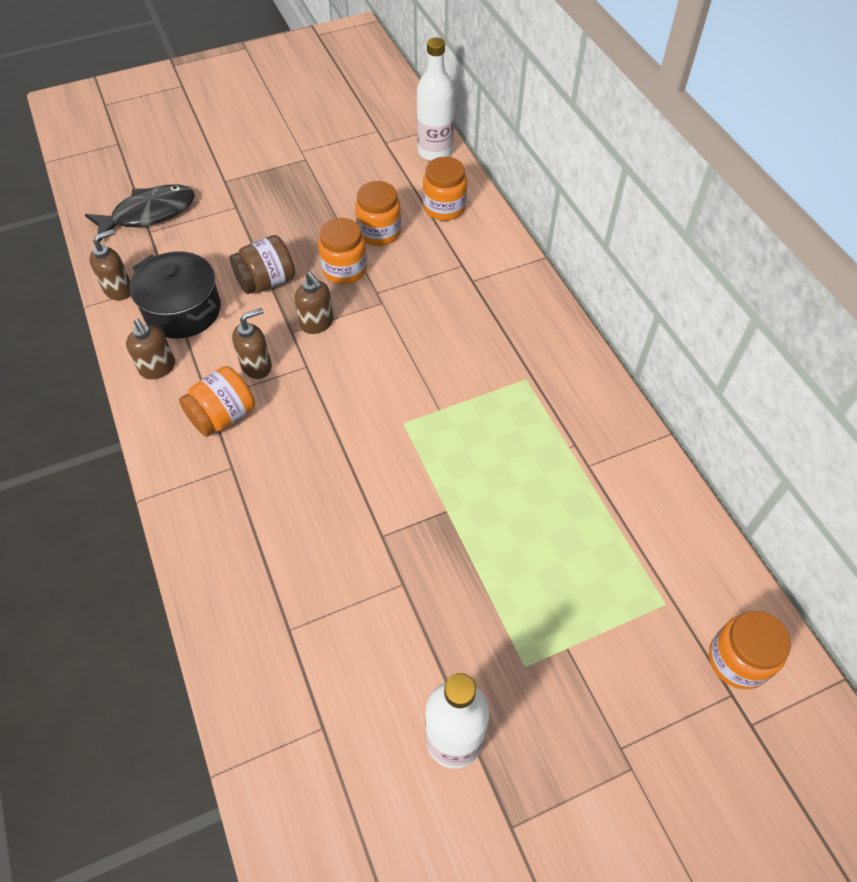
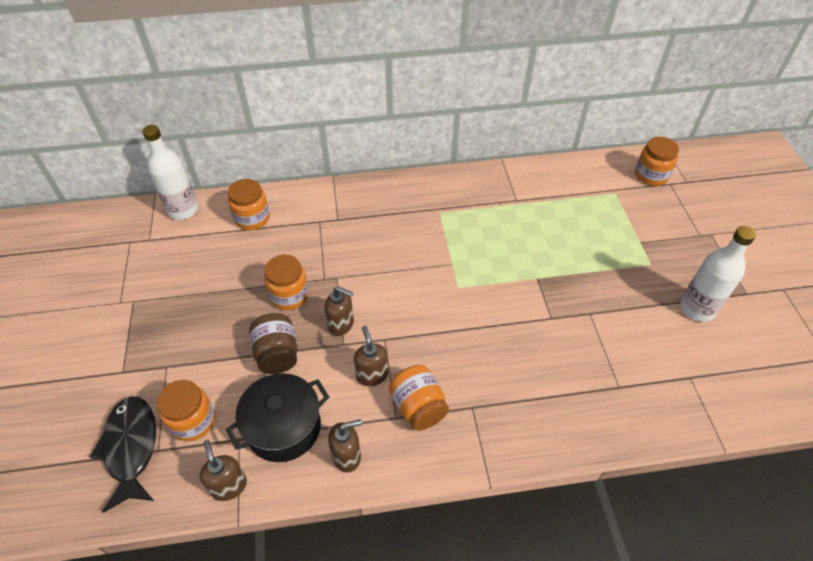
camera: 75 degrees left, 5 degrees down
(317, 323) = (341, 324): brown soap dispenser -> brown soap dispenser turned 45 degrees clockwise
(379, 232) = (258, 264): orange jar -> orange jar (193, 421)

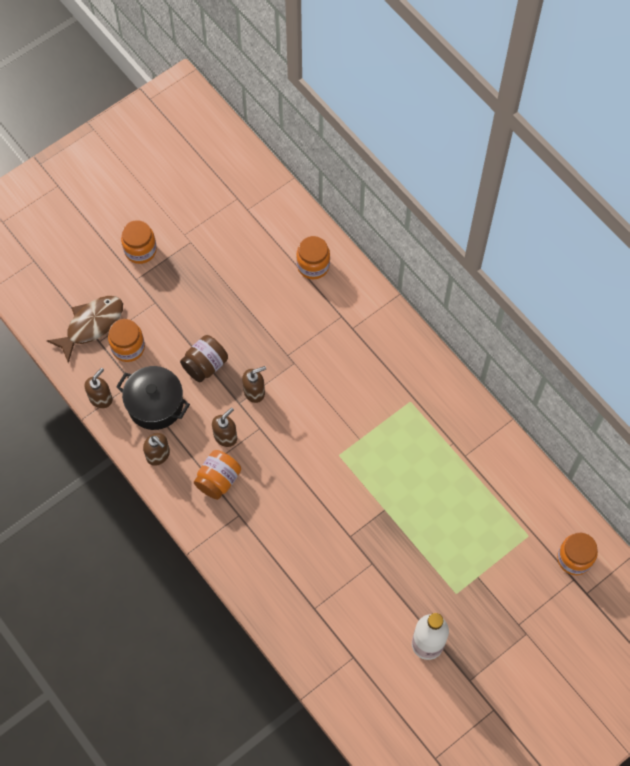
camera: 60 degrees right, 15 degrees up
(131, 448) = (91, 325): black fish -> brown fish
(183, 210) = (289, 211): white bottle -> none
(289, 295) = (258, 341): orange jar -> orange jar (140, 250)
(341, 324) = (254, 392): brown soap dispenser -> brown soap dispenser turned 105 degrees counterclockwise

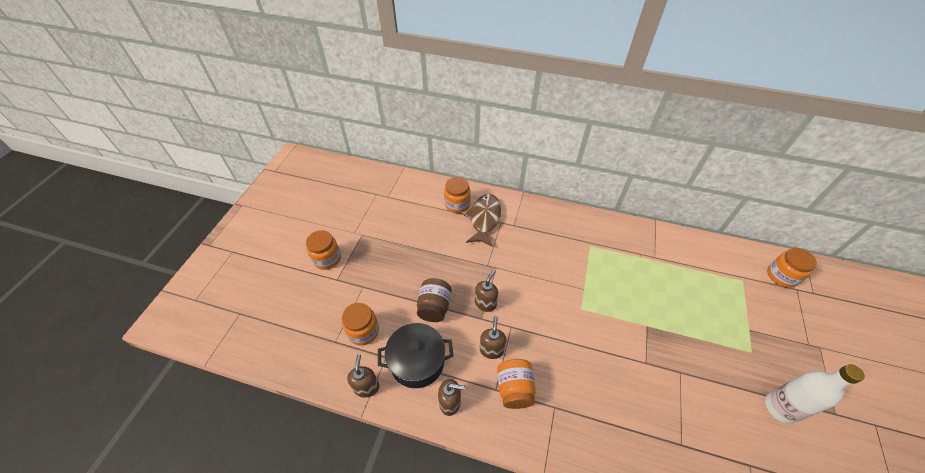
camera: 35 degrees left, 15 degrees down
(91, 325) = (320, 333): brown fish -> brown fish (484, 219)

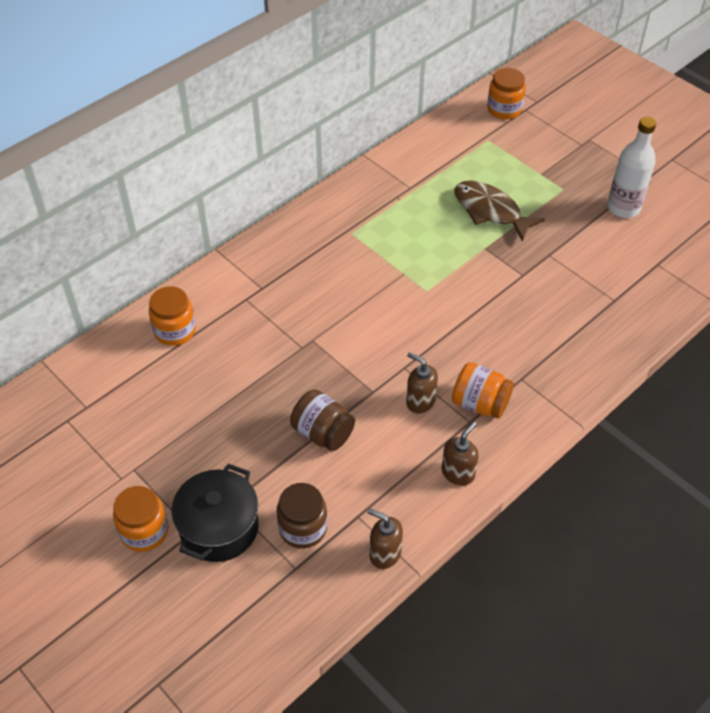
camera: 60 degrees left, 0 degrees up
(363, 331) = (303, 528): orange jar -> brown jar
(417, 362) = (386, 484): black pot -> black pot (219, 527)
(484, 219) = (226, 314): brown fish -> brown fish (490, 211)
(485, 303) = (355, 377): brown soap dispenser -> none

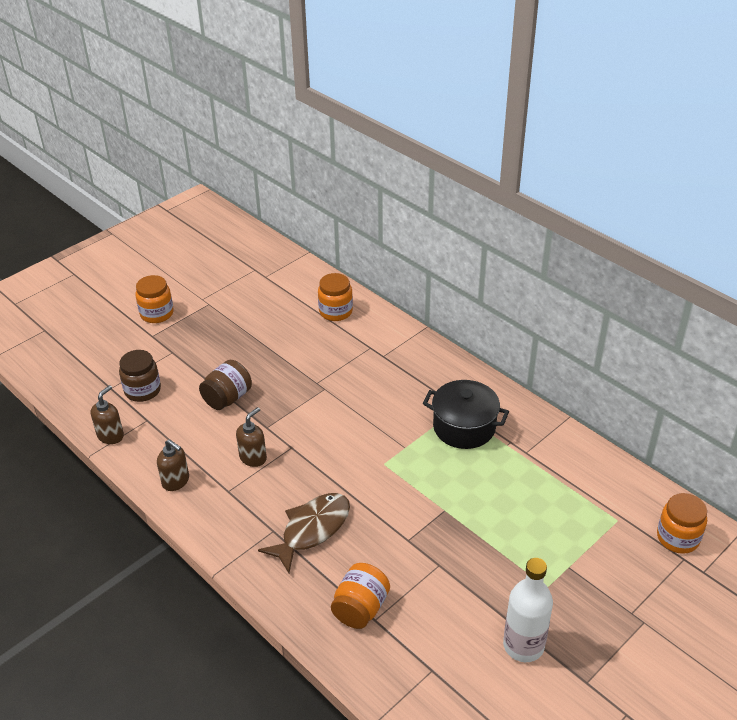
camera: 90 degrees right, 10 degrees down
(219, 527) = (152, 348): black pot -> black pot (464, 427)
(480, 403) = (247, 499): orange jar -> orange jar (360, 608)
(490, 211) = (499, 517): brown fish -> brown fish (312, 530)

